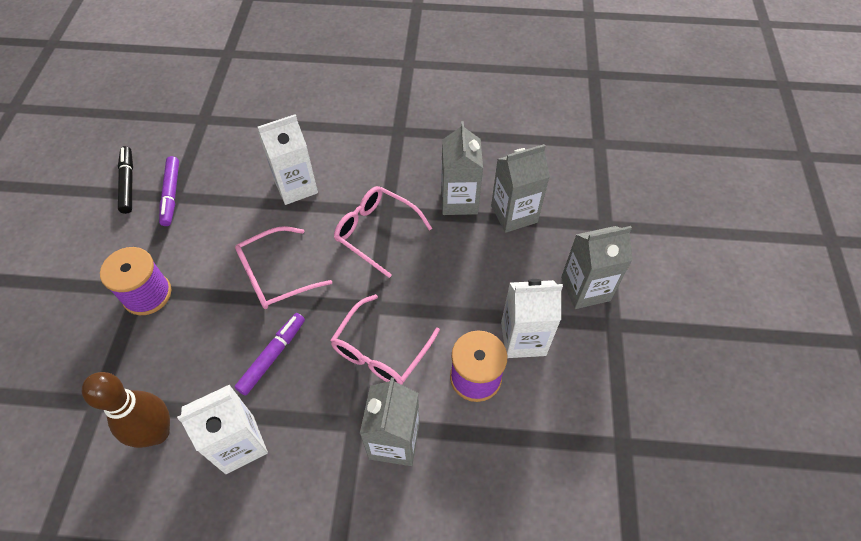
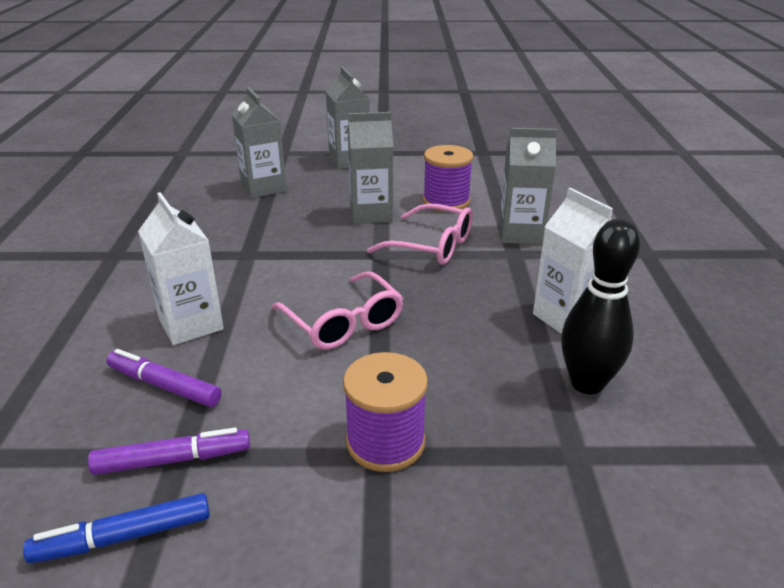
camera: 95 degrees left, 25 degrees down
(128, 183) = (124, 537): black marker -> blue marker
(157, 432) = (587, 383): brown bowling pin -> black bowling pin
(272, 356) = (457, 310): purple marker -> purple marker (164, 386)
(376, 232) = (279, 259): pink glasses -> none
(459, 200) = (240, 214): grey carton -> grey carton (371, 214)
(523, 338) = (403, 183): white carton -> none

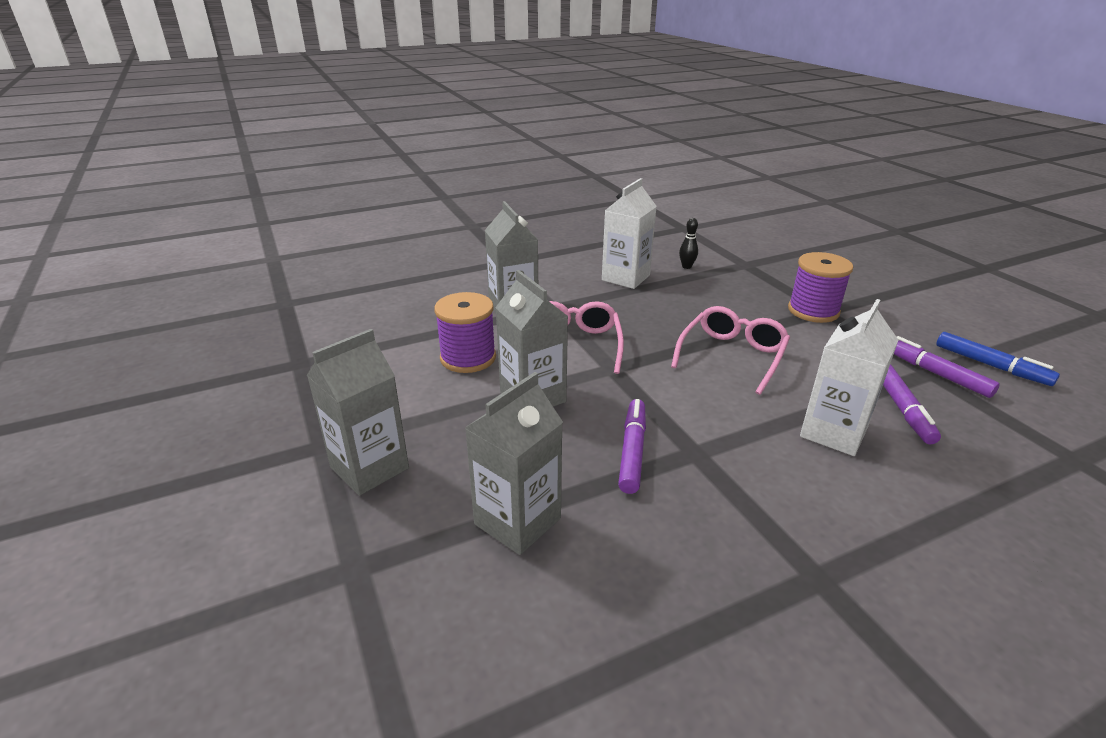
camera: 115 degrees left, 0 degrees up
(276, 232) = (632, 451): none -> purple marker
(587, 383) = (686, 267): black bowling pin -> black bowling pin, size x0.45

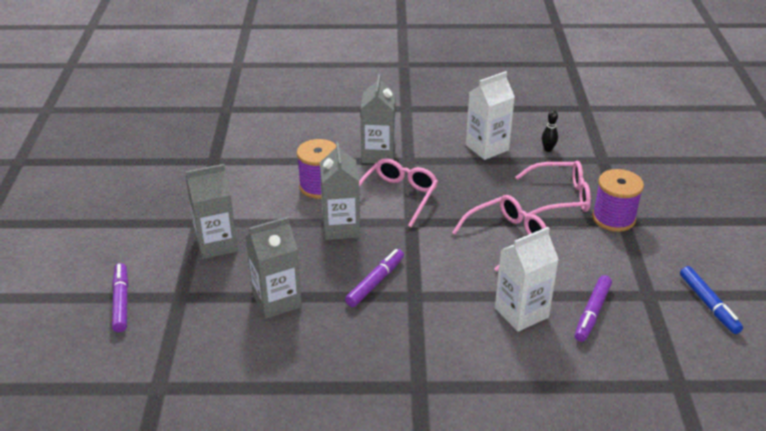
camera: 25 degrees right, 5 degrees up
(743, 304) = (560, 197): none -> pink glasses
(935, 373) = (652, 296): purple marker -> purple marker (121, 302)

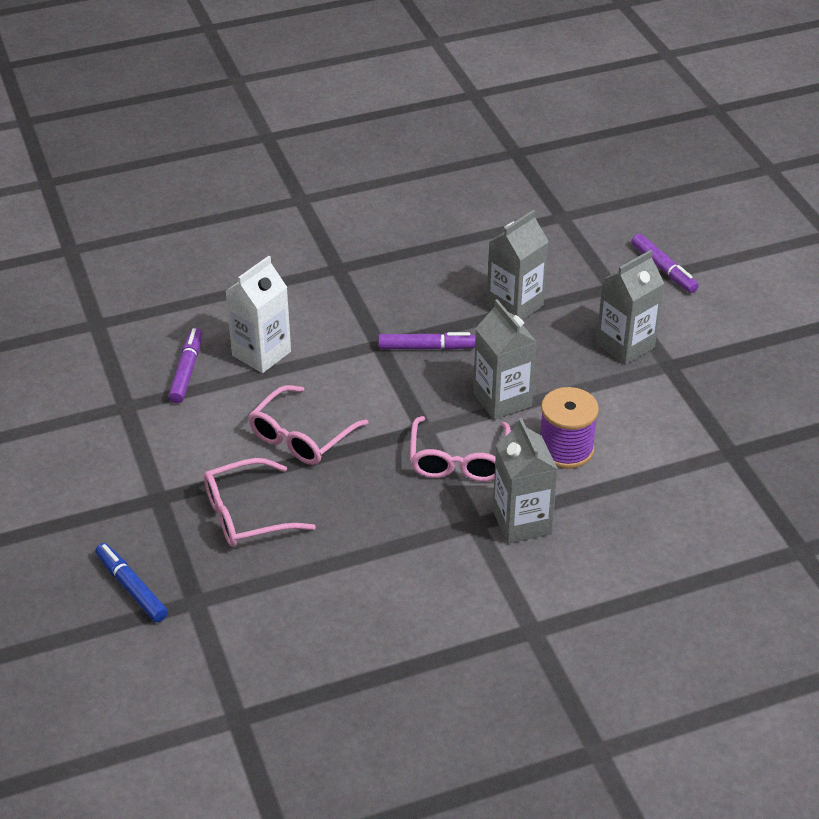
camera: 160 degrees right, 5 degrees up
(375, 282) = (427, 347): purple marker -> purple marker turned 105 degrees counterclockwise
(487, 148) = (373, 578): white carton -> none
(548, 149) = (281, 600): black bowling pin -> none
(613, 218) = (172, 498): purple spool -> none
(708, 304) = (59, 411): blue marker -> blue marker (131, 588)

